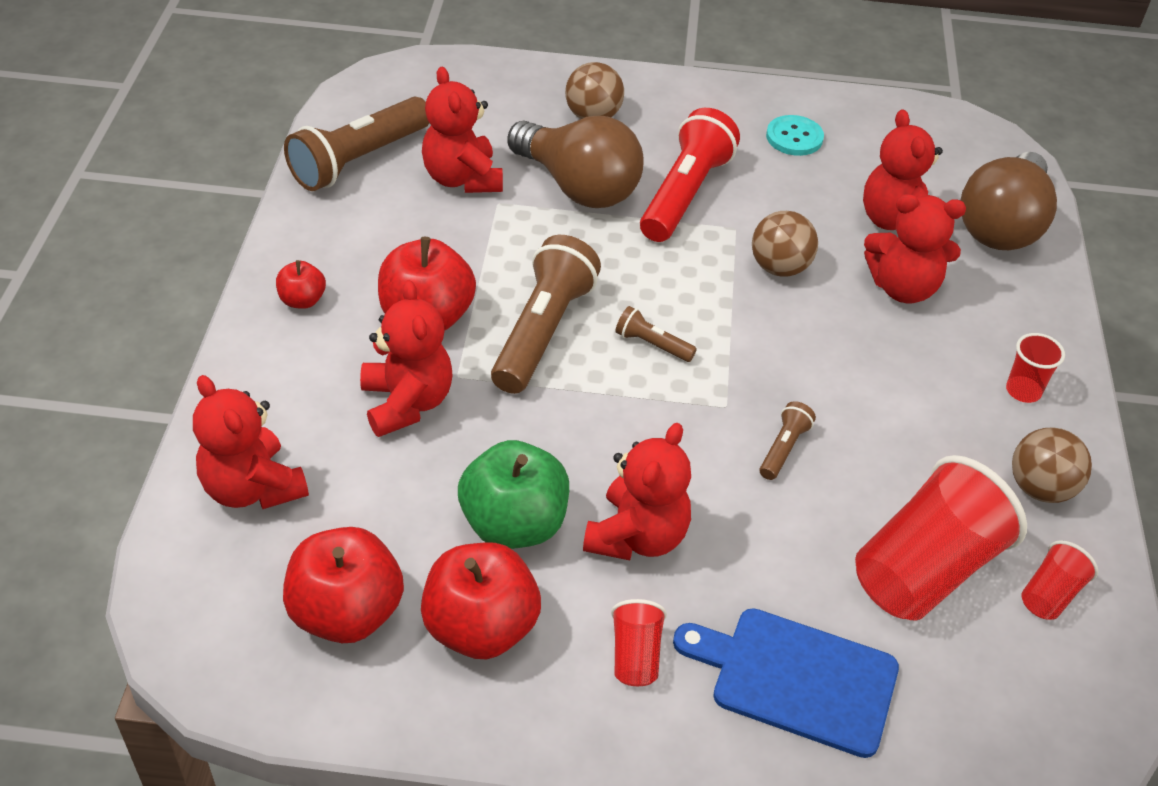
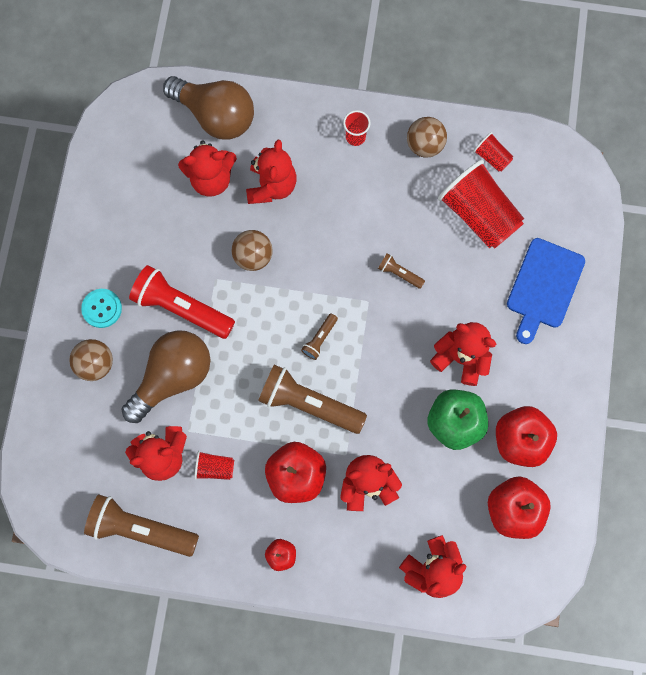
camera: 85 degrees left, 30 degrees up
(358, 160) = (141, 528): brown flashlight -> brown flashlight turned 150 degrees clockwise
(635, 655) = (533, 362): red cup -> red cup (215, 467)
(794, 137) = (123, 229): turquoise button -> turquoise button (102, 308)

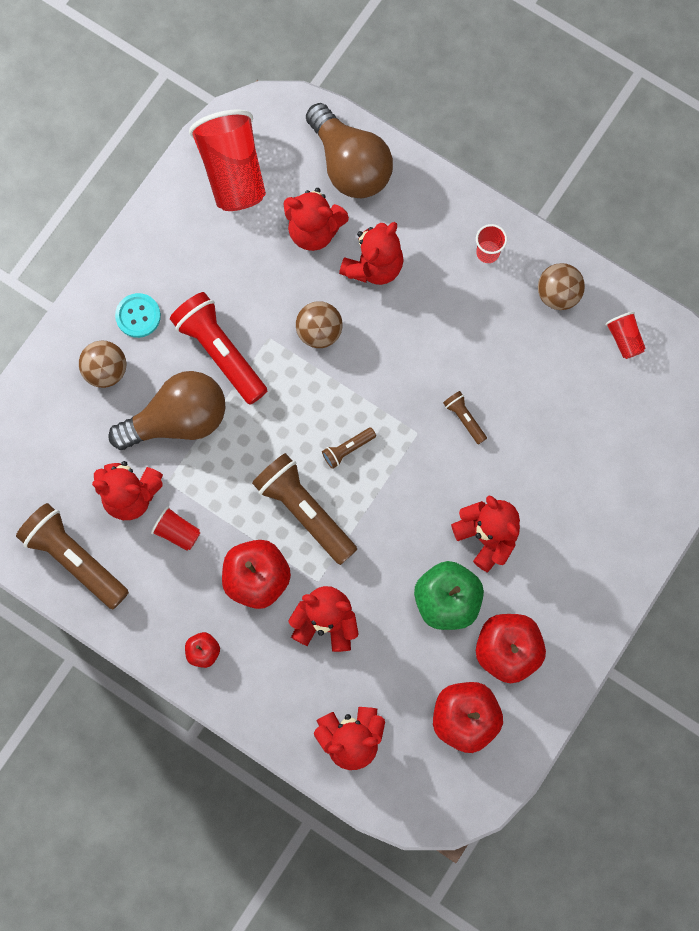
camera: 25 degrees right, 0 degrees up
(478, 214) = (579, 394): red cup -> red cup (232, 172)
(544, 287) = (612, 502): blue cutting board -> none

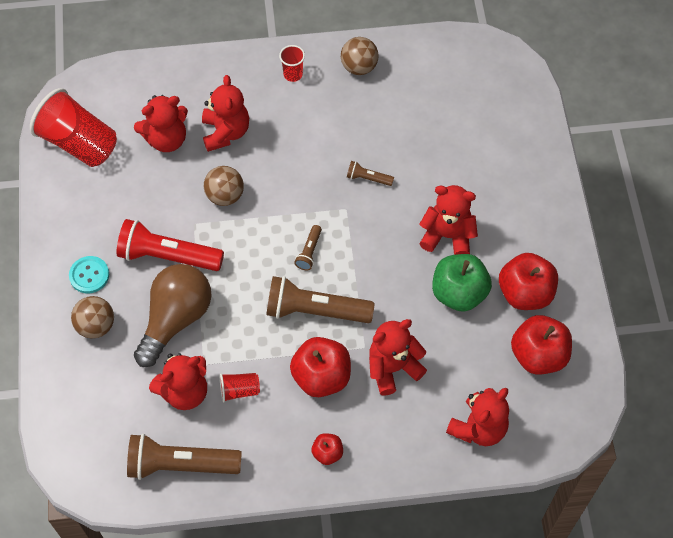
camera: 40 degrees left, 15 degrees down
(350, 164) = (156, 86): brown light bulb -> none
(624, 339) = (423, 63): red cup -> none

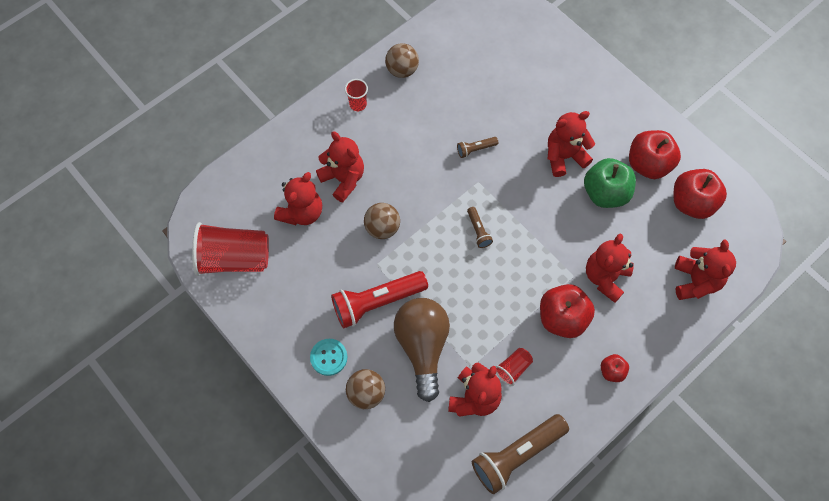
camera: 35 degrees left, 5 degrees up
(315, 310) = (518, 272): brown flashlight -> none

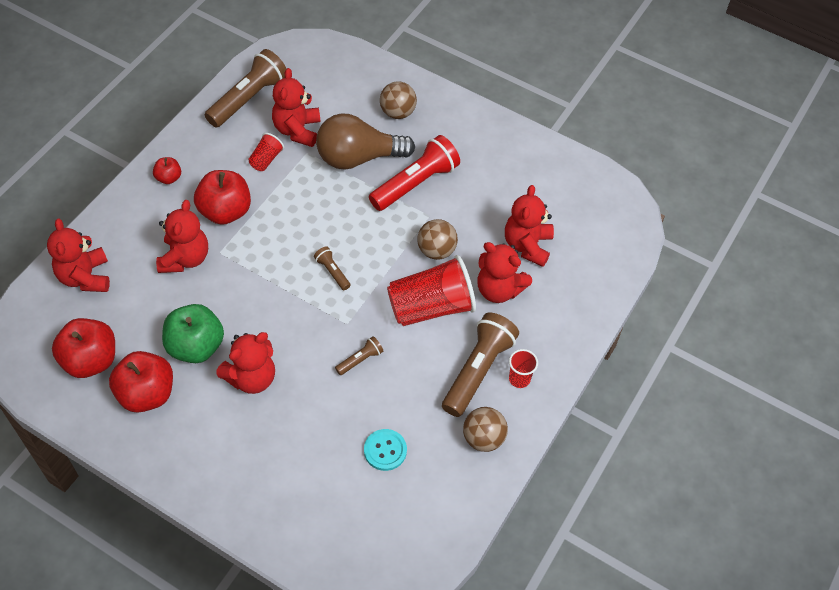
camera: 160 degrees right, 10 degrees down
(234, 258) = (573, 188): red cup -> red cup (431, 307)
(328, 357) = (443, 130): turquoise button -> turquoise button (385, 450)
(386, 118) = (478, 370): none -> brown flashlight
(422, 346) = (358, 157): brown light bulb -> brown light bulb turned 105 degrees clockwise

